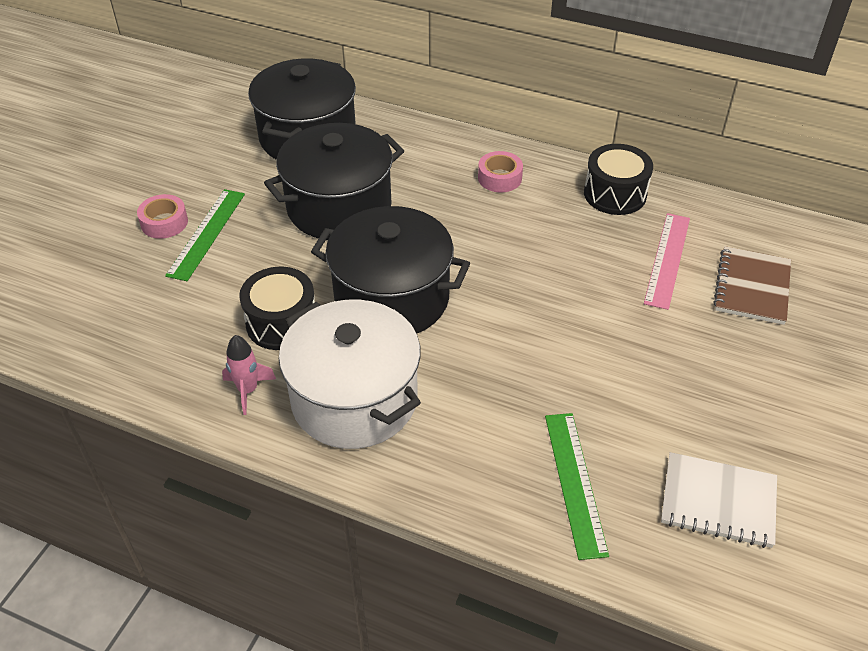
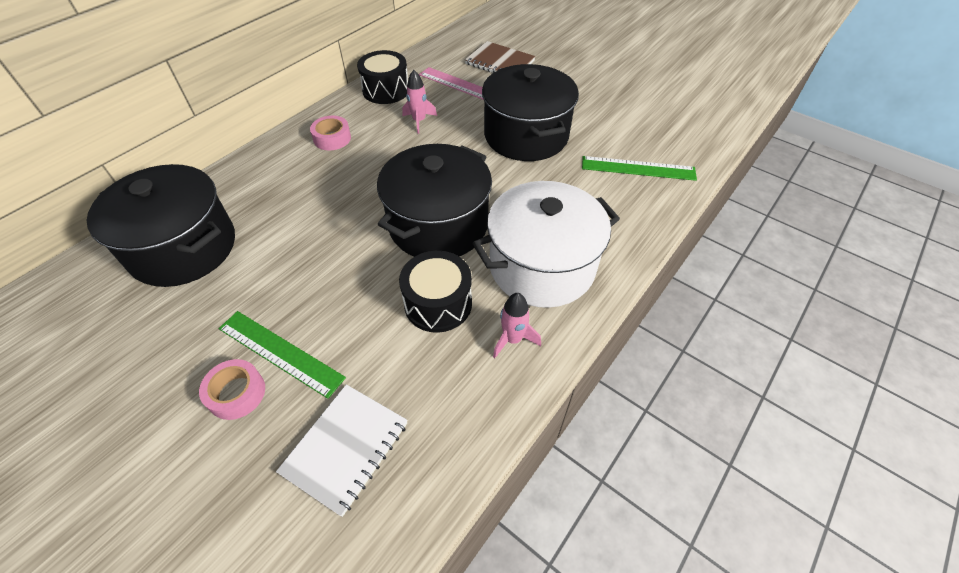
camera: 75 degrees left, 5 degrees up
(339, 207) = (305, 240): black pot -> black pot (526, 135)
(567, 238) = (419, 121): none -> pink rocket
(718, 502) = (658, 118): white notebook -> white notebook (346, 448)

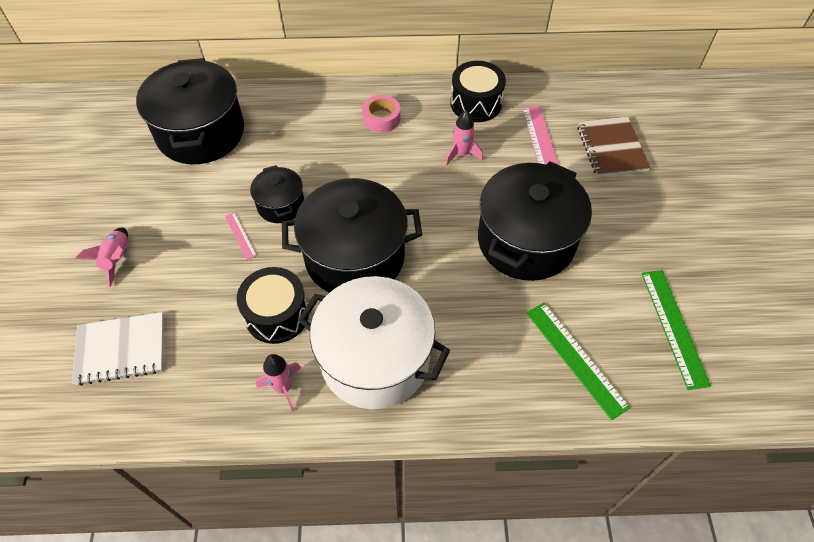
camera: 50 degrees right, 5 degrees up
(237, 393) = (117, 259): pink tape -> pink rocket
(280, 353) = (162, 256): green ruler -> green ruler (673, 327)
(330, 283) = (240, 235): none -> pink ruler
(334, 239) = (281, 205): none -> black pot

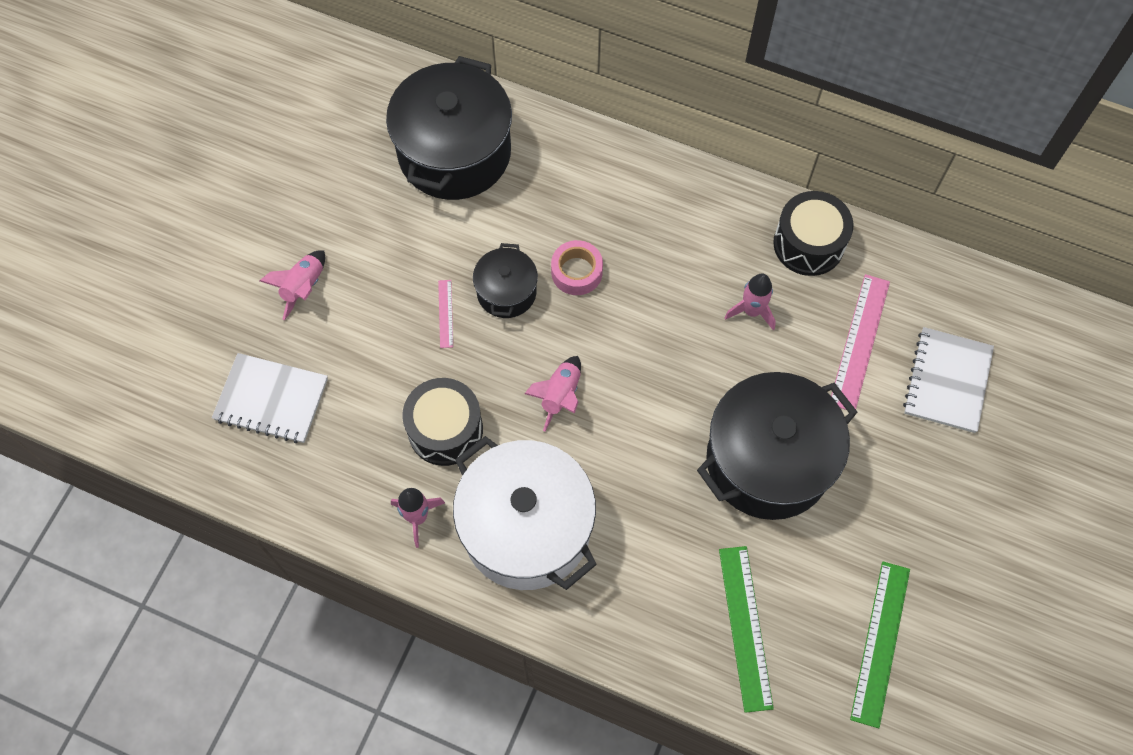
camera: 25 degrees right, 10 degrees up
(354, 257) = (560, 395): black pot -> pink rocket
(381, 118) = (678, 219): pink tape -> pink tape (576, 272)
(611, 148) = (947, 381): brown notebook -> white notebook

